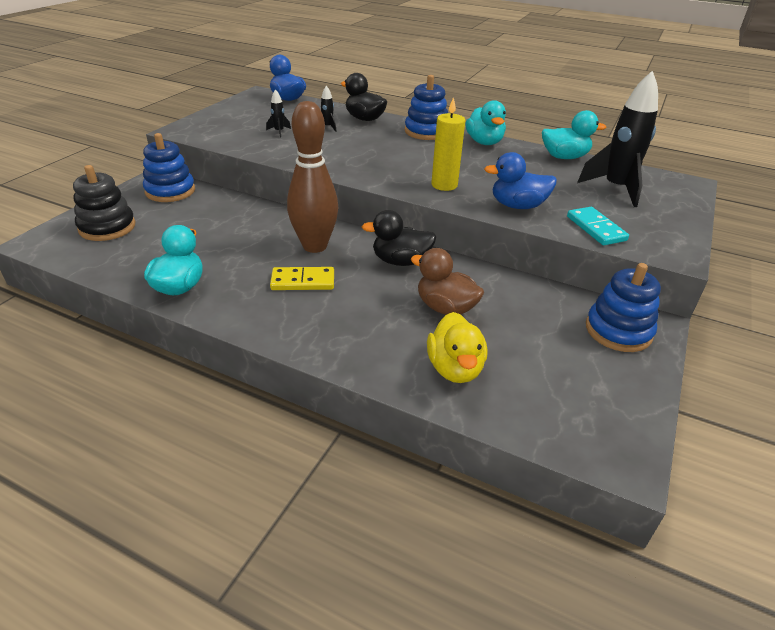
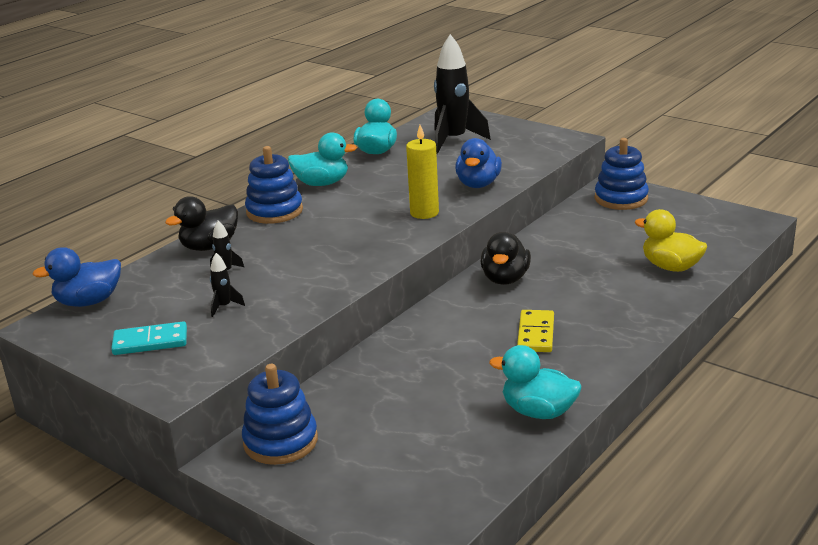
camera: 75 degrees left, 10 degrees down
(107, 227) = (378, 487): black stacking toy -> none
(315, 246) = (465, 326): brown bowling pin -> none
(445, 308) = (587, 263): brown duck -> none
(455, 368) = (670, 267): yellow duck -> yellow duck turned 150 degrees counterclockwise
(596, 228) = (526, 159): turquoise domino -> turquoise domino (150, 342)

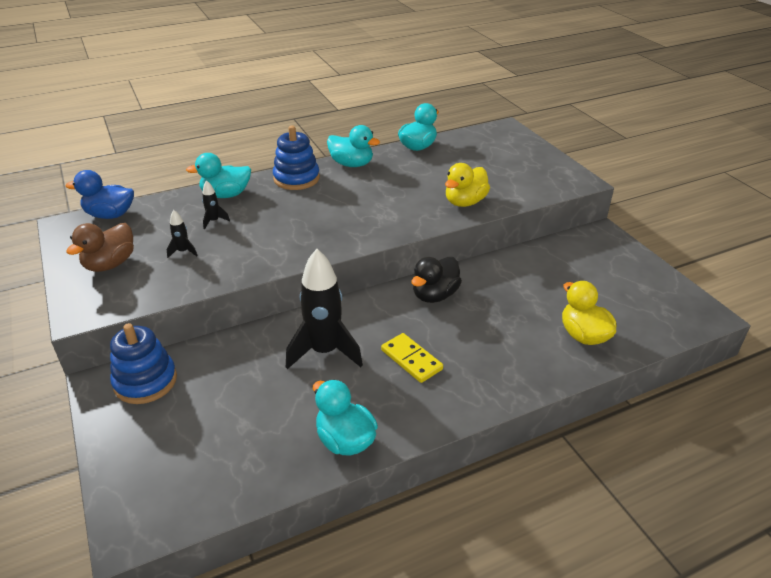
camera: 25 degrees right, 10 degrees up
(150, 342) = (110, 264): turquoise domino -> brown duck
(209, 246) = (226, 195): black duck -> turquoise duck
(424, 213) = (399, 216): yellow candle -> none
(454, 141) = (484, 154): black rocket -> black rocket (324, 352)
(478, 184) = (465, 202): blue duck -> yellow duck
(536, 334) = (411, 359): yellow domino -> yellow domino turned 75 degrees counterclockwise
(621, 199) = (598, 249): blue stacking toy -> none

